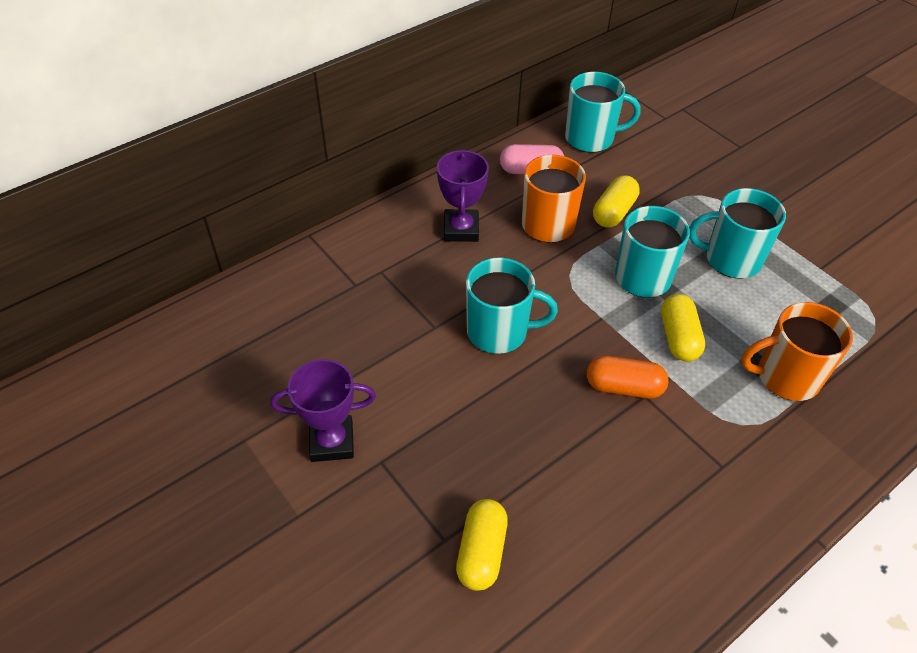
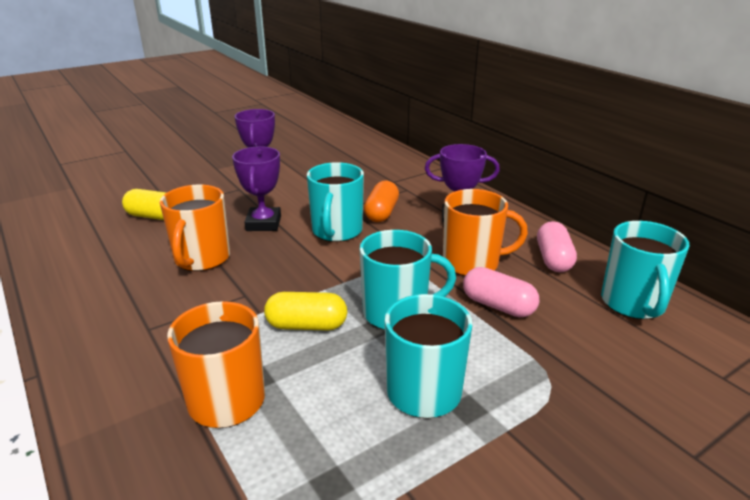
camera: 95 degrees right, 20 degrees down
(487, 408) = (263, 223): none -> purple trophy
(584, 455) = (201, 259): none -> orange mug
(613, 212) = (498, 306): yellow capsule -> pink capsule
(624, 387) = (258, 285): orange capsule -> orange capsule (381, 213)

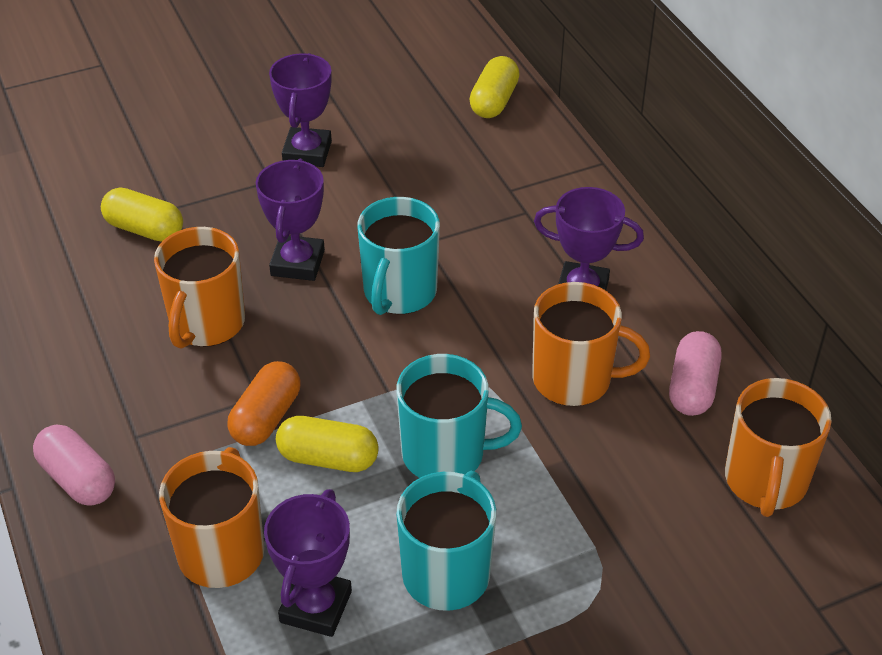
camera: 10 degrees right, 15 degrees up
(318, 431) = (316, 607): none -> purple trophy
(370, 149) = (494, 101): none -> yellow capsule
(381, 213) = (473, 261): orange capsule -> orange capsule (266, 418)
(498, 306) = (581, 460): pink capsule -> pink capsule (78, 479)
(633, 304) = (765, 481): turquoise mug -> orange mug

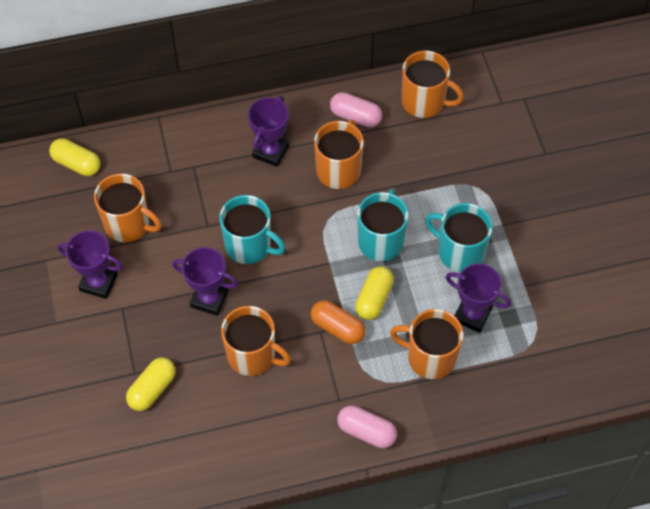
camera: 80 degrees left, 15 degrees up
(78, 479) = (366, 432): pink capsule -> pink capsule turned 60 degrees clockwise
(407, 164) = (128, 224): none -> orange mug

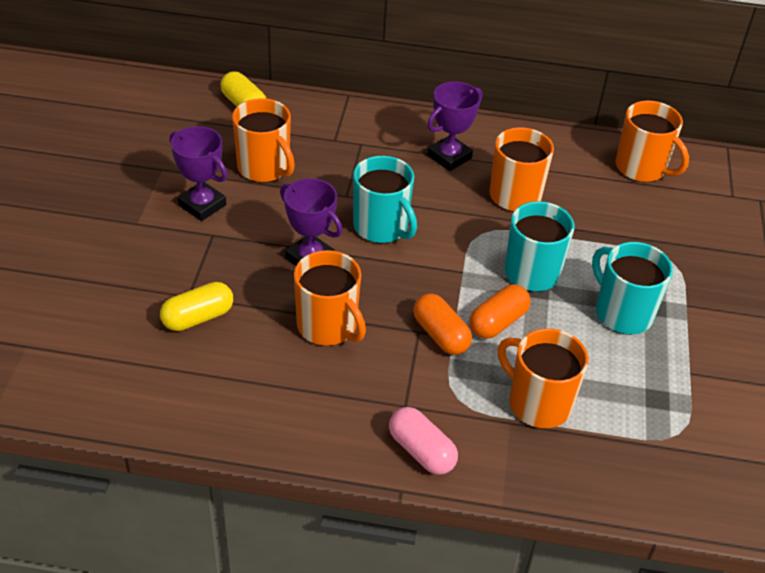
camera: 20 degrees right, 15 degrees down
(355, 117) = (558, 157): pink capsule -> none
(374, 299) = (497, 322): yellow capsule -> orange capsule
(472, 315) = (611, 379): purple trophy -> none

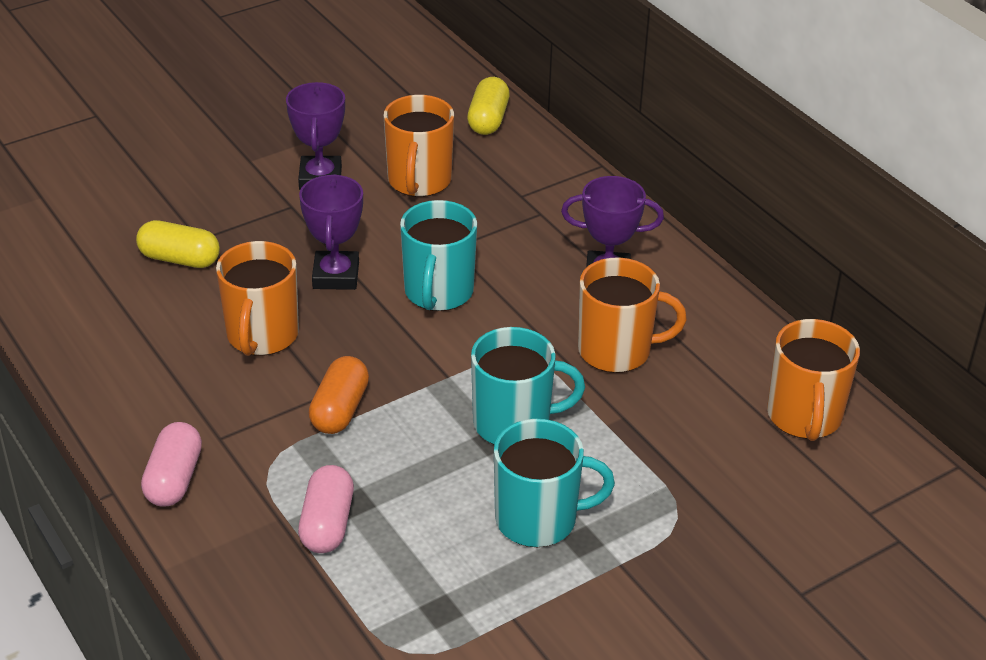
camera: 50 degrees right, 5 degrees down
(497, 322) = (406, 438): orange capsule -> none
(538, 403) = (327, 524): orange mug -> pink capsule
(622, 313) = (538, 519): turquoise mug -> turquoise mug turned 75 degrees clockwise

